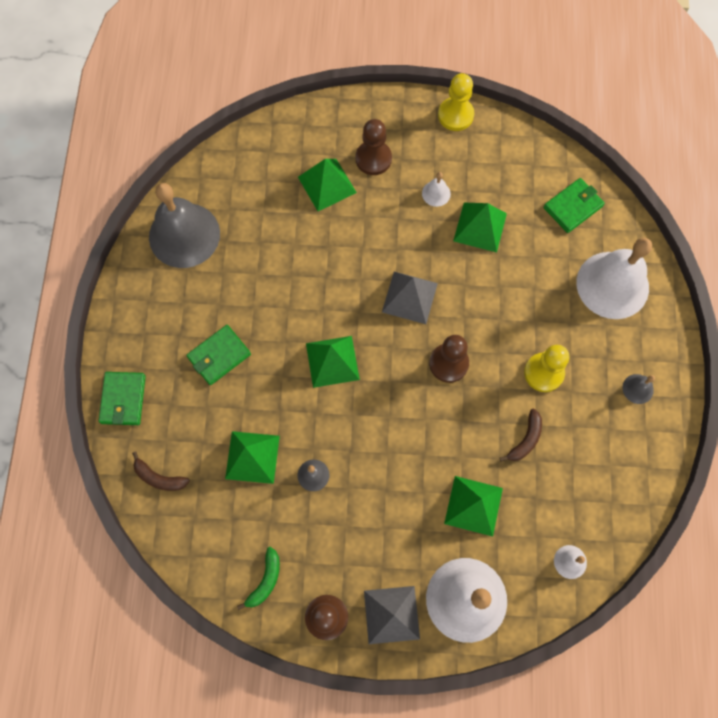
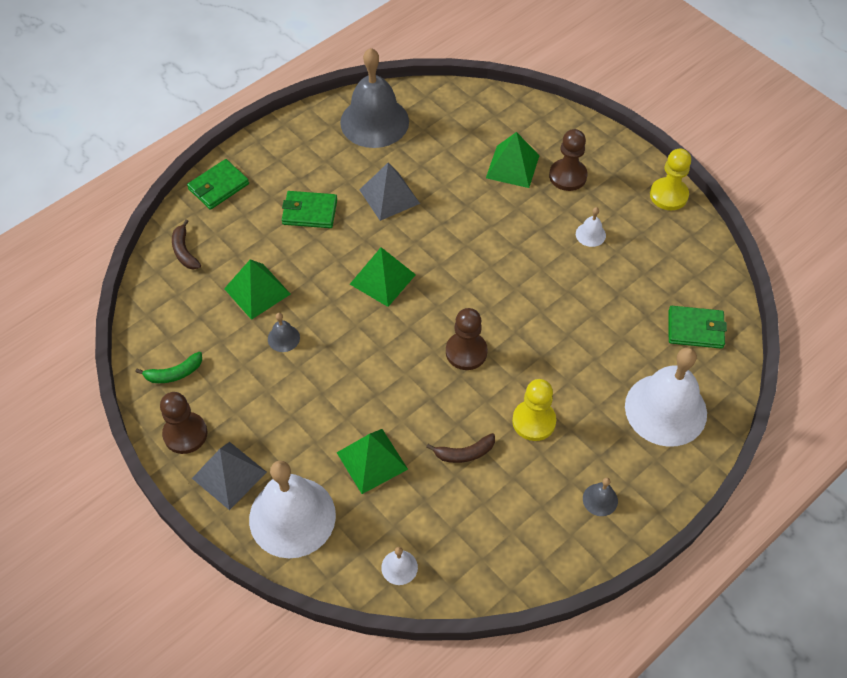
camera: 45 degrees right, 15 degrees down
(410, 297) = (488, 285): grey pyramid -> grey pyramid (389, 196)
(480, 227) = (599, 283): green pyramid -> none

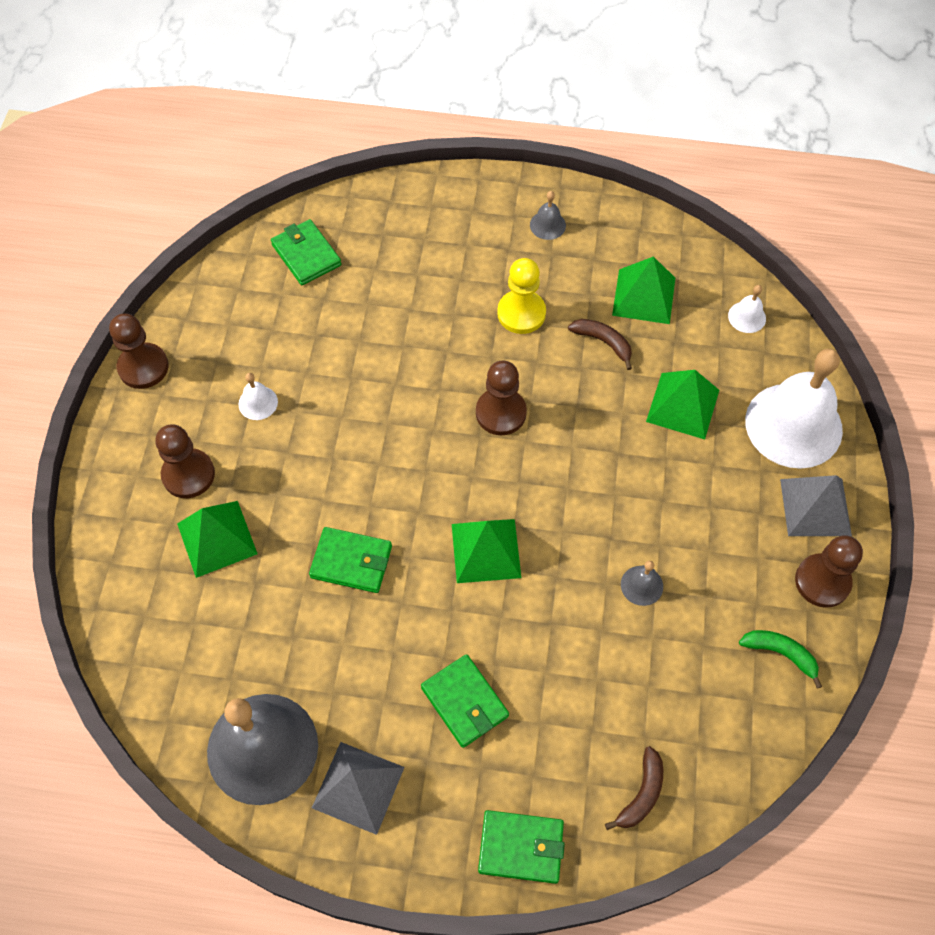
camera: 130 degrees left, 5 degrees up
(257, 291) = (615, 662): green pyramid -> green pyramid (643, 296)
(389, 196) = (368, 633): grey pyramid -> grey pyramid (358, 787)
(439, 214) = (351, 562): none -> green wallet
(665, 409) = (416, 230): white bell -> none
(668, 195) = (143, 367): yellow pawn -> brown pawn

